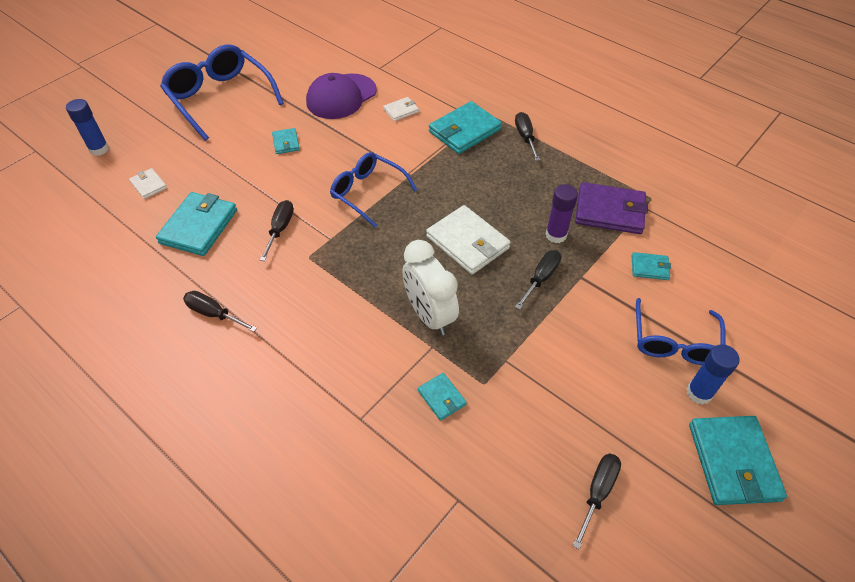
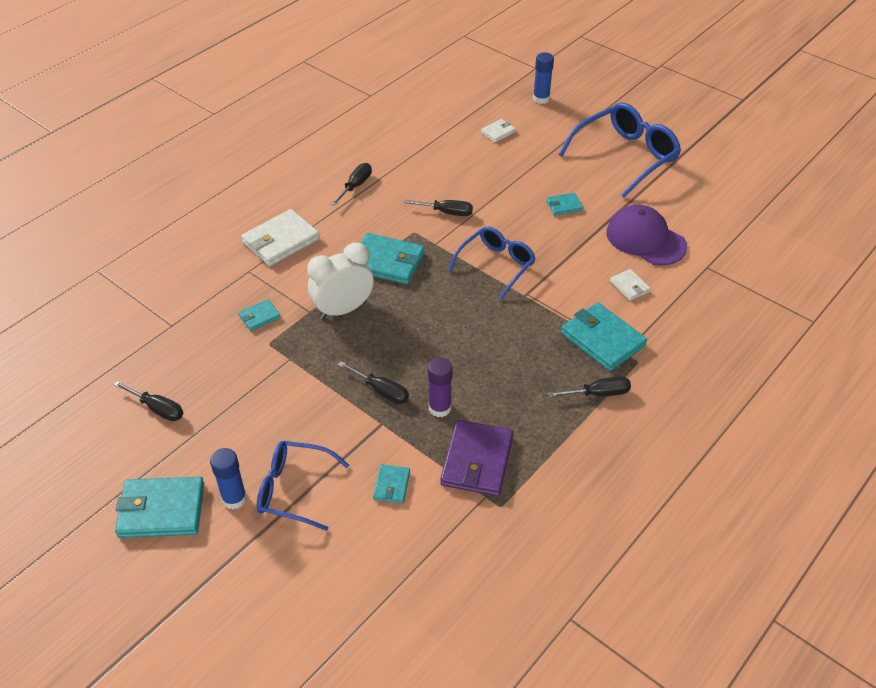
camera: 90 degrees right, 5 degrees down
(198, 226) = (449, 166): turquoise wallet -> turquoise wallet (387, 262)
(467, 242) = (430, 337): white wallet -> white wallet (281, 241)

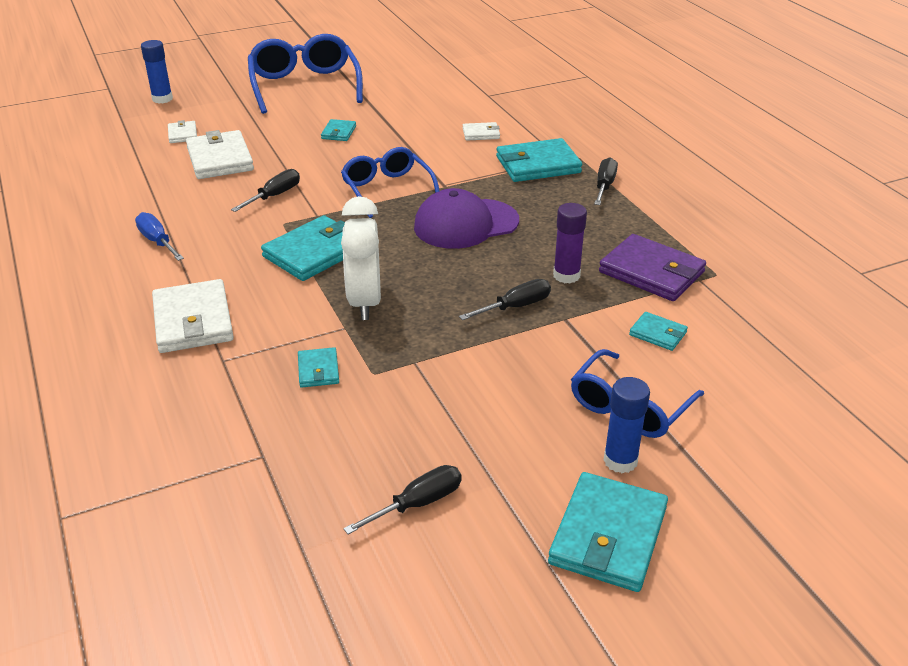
camera: 65 degrees left, 10 degrees down
(355, 186) = (157, 241): black screwdriver -> blue screwdriver
(477, 165) = (220, 159): none -> white wallet
(645, 239) = (427, 109): purple cap -> purple cap (465, 224)

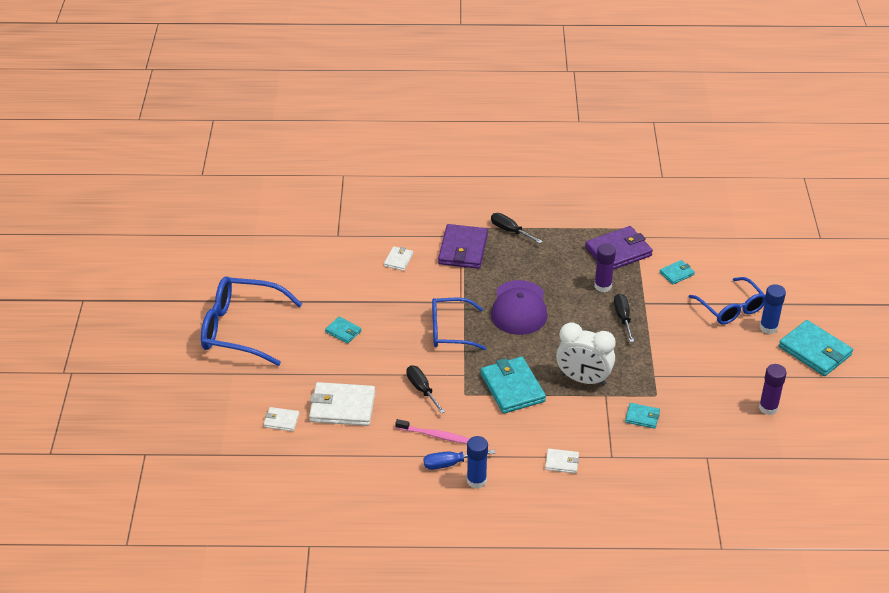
camera: 65 degrees left, 5 degrees up
(162, 99) = (199, 421): blue glue stick -> blue glue stick (476, 480)
(193, 320) = (562, 462): white wallet -> white wallet, size x0.51
(201, 221) = (434, 435): none -> pink toothbrush
(417, 504) = (768, 408): black screwdriver -> purple glue stick
(538, 165) = (463, 249): turquoise wallet -> purple wallet

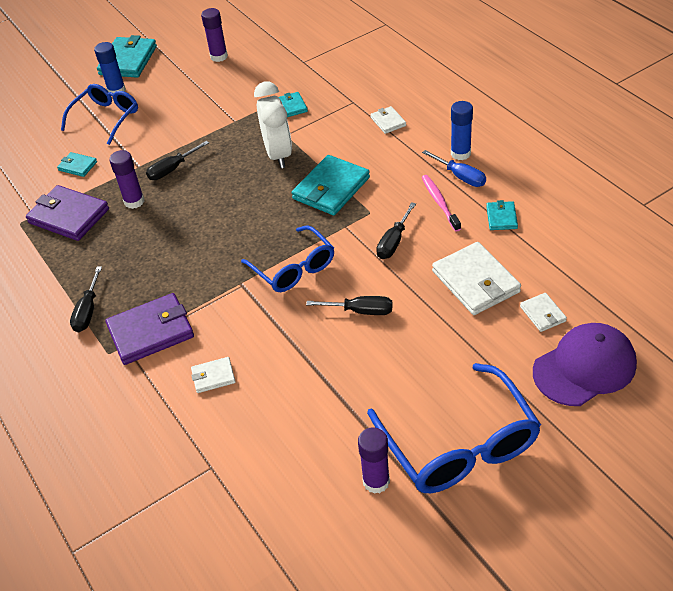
camera: 120 degrees left, 5 degrees up
(258, 287) = (376, 481): none -> purple glue stick
(343, 331) = (373, 349): turquoise wallet -> turquoise wallet (501, 217)
(379, 342) = (360, 311): none -> black screwdriver
(519, 308) = (215, 239): purple cap -> purple cap (584, 367)

